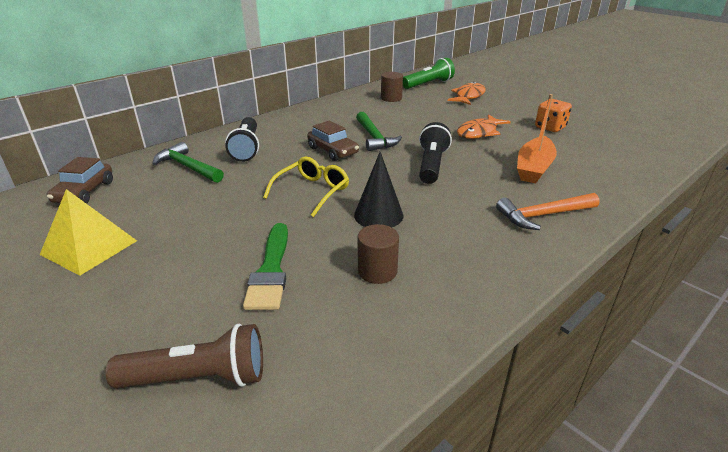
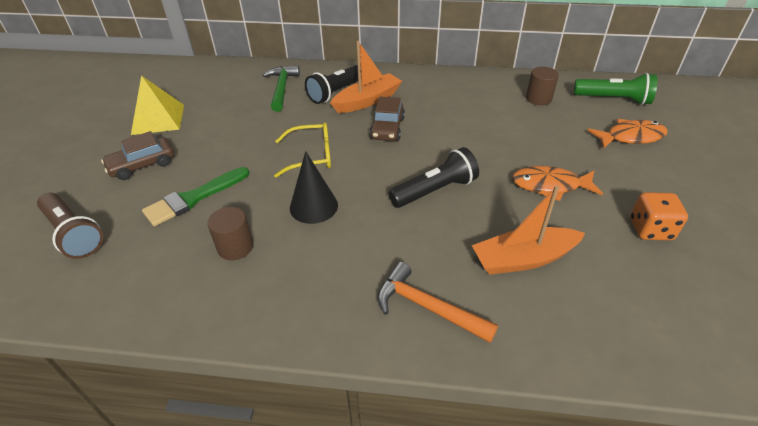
camera: 50 degrees right, 10 degrees up
(84, 192) = (211, 78): brown car -> brown car (142, 165)
(283, 143) = (367, 101): none -> orange boat
(374, 138) = (441, 134): green hammer -> none

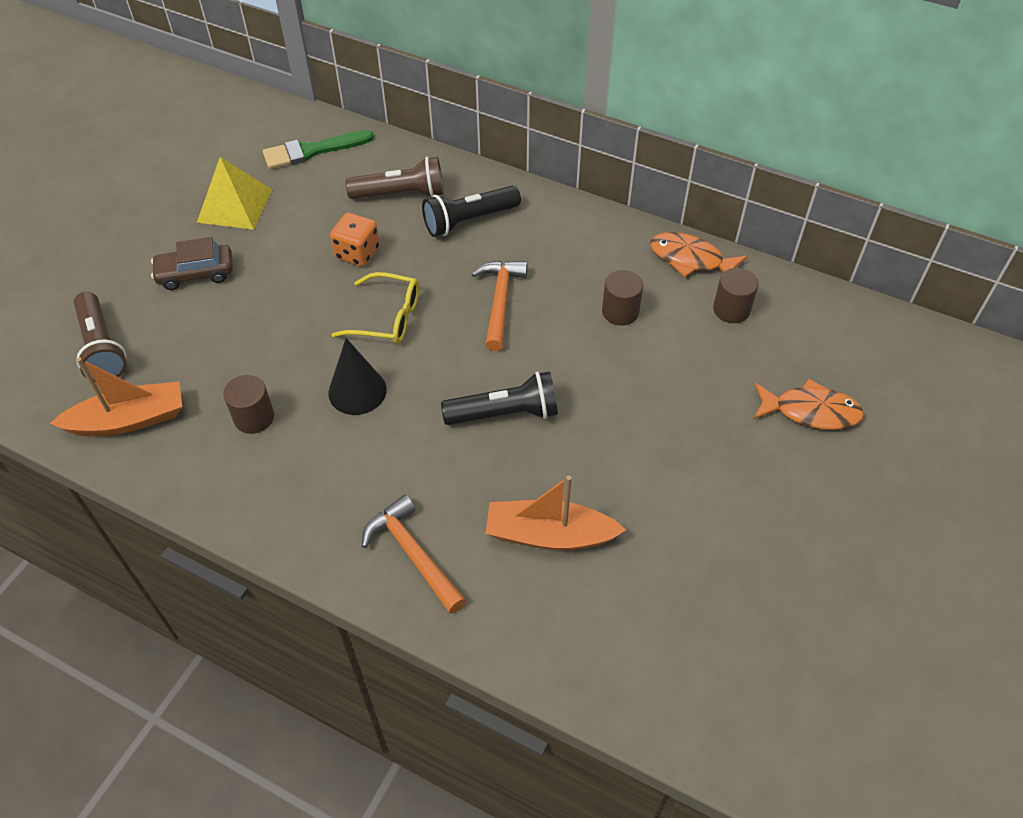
camera: 20 degrees right, 10 degrees up
(193, 198) = (234, 339): green brush -> green brush (312, 151)
(282, 88) = (401, 194): green hammer -> brown flashlight
(367, 101) = (499, 247): orange boat -> orange boat (129, 420)
(387, 128) = (500, 301): brown car -> orange hammer
(471, 115) = (620, 312): none -> brown cylinder
(550, 186) = (648, 451): orange fish -> orange fish (690, 259)
(613, 99) = (837, 342): green flashlight -> none
(650, 229) = (725, 549): orange dice -> orange dice (357, 253)

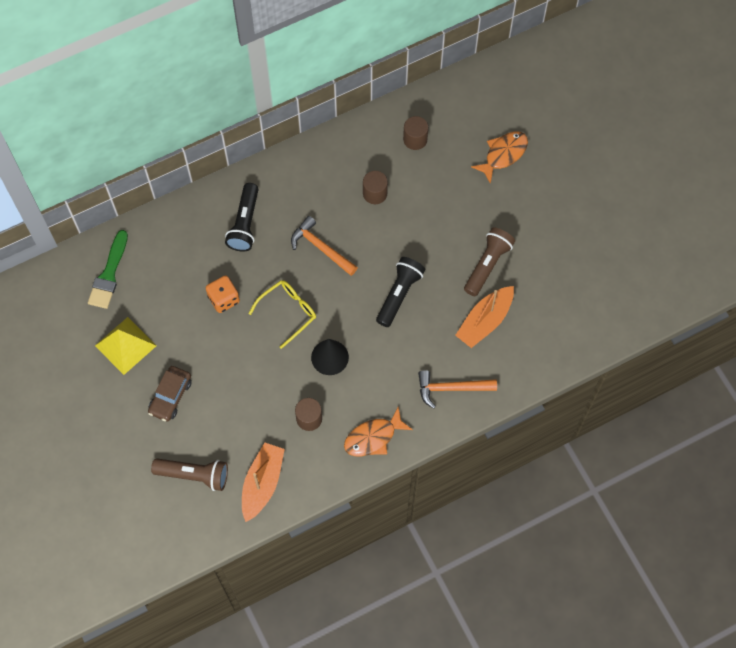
camera: 55 degrees left, 15 degrees up
(401, 194) = (192, 246): brown flashlight -> brown flashlight (487, 265)
(690, 259) = (365, 132): orange fish -> orange fish (373, 437)

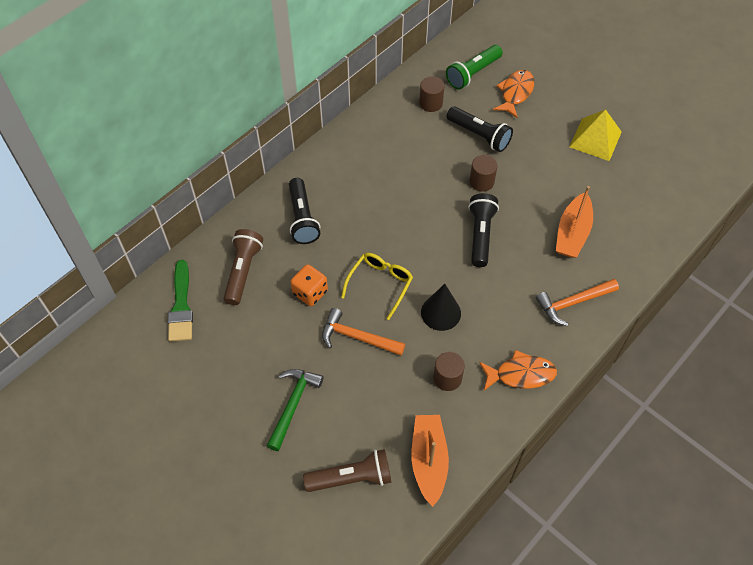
camera: 20 degrees left, 10 degrees down
(125, 345) = (225, 369): yellow pyramid -> yellow pyramid (595, 139)
(170, 396) = (293, 404): brown car -> green hammer
(321, 248) = (386, 217): orange hammer -> orange hammer (357, 337)
(373, 437) = (521, 374): orange fish -> orange fish turned 135 degrees counterclockwise
(375, 193) = (415, 157): brown cylinder -> brown cylinder (481, 182)
(446, 190) = (479, 135): none -> black flashlight
(471, 118) = (472, 73): none -> green flashlight
(487, 265) = (549, 185): brown flashlight -> brown flashlight (243, 271)

